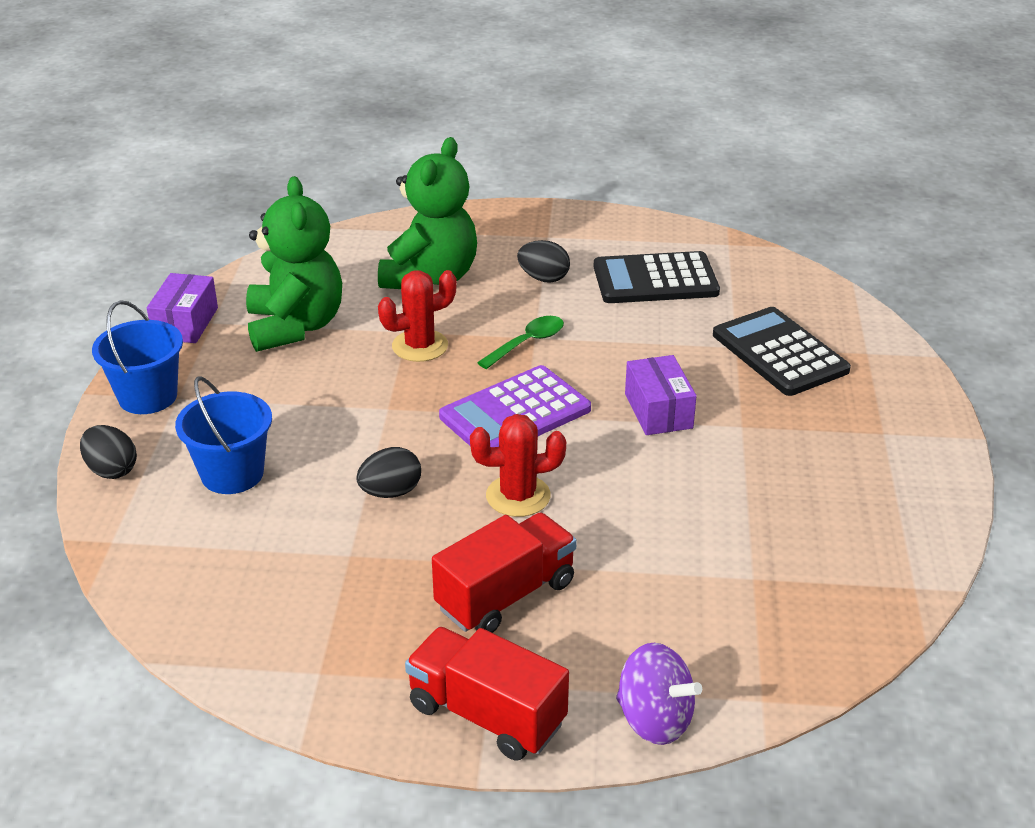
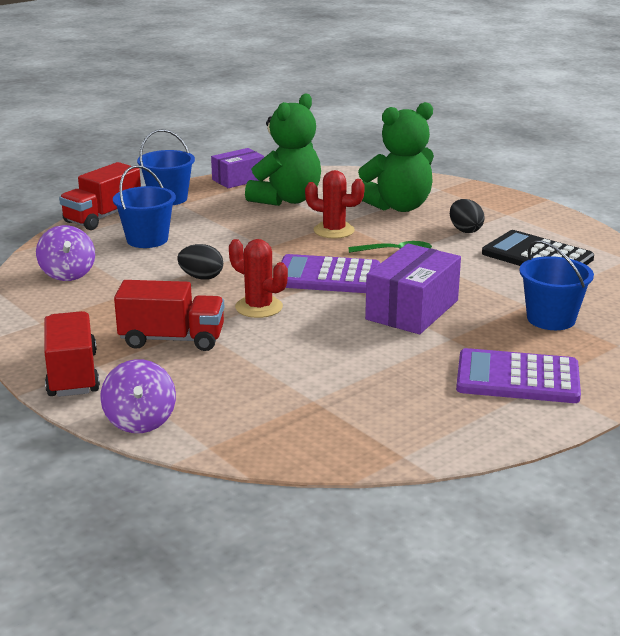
camera: 45 degrees right, 10 degrees down
(111, 470) = (103, 217): black egg -> red truck
(225, 582) = (68, 274): none -> purple spinning top
(658, 411) = (412, 310): purple box -> purple box, size x1.53
(779, 353) = (551, 319): black calculator -> blue bucket
(858, 439) = (517, 378): none -> purple calculator

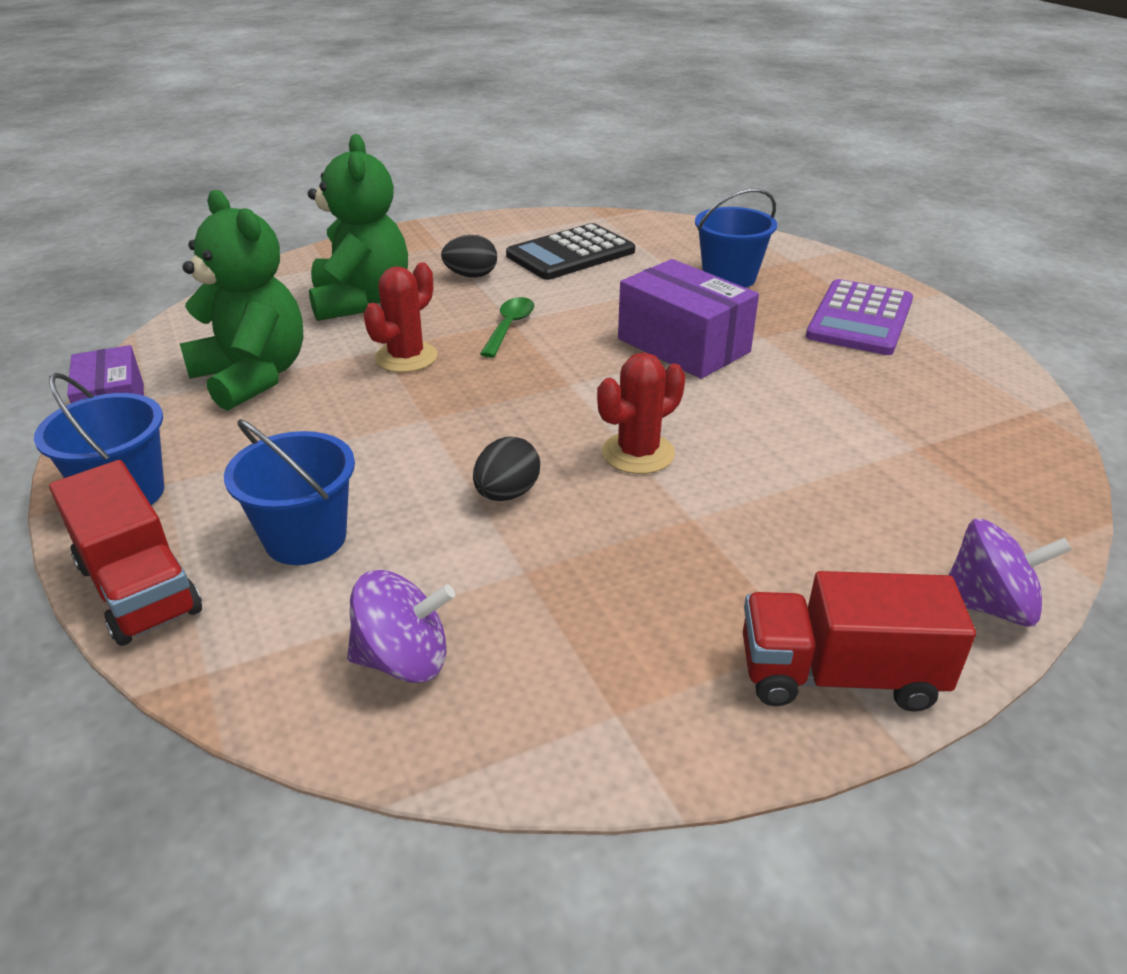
camera: 75 degrees left, 10 degrees up
(172, 339) = (725, 547): red truck -> none
(327, 276) = (559, 385): purple calculator -> none

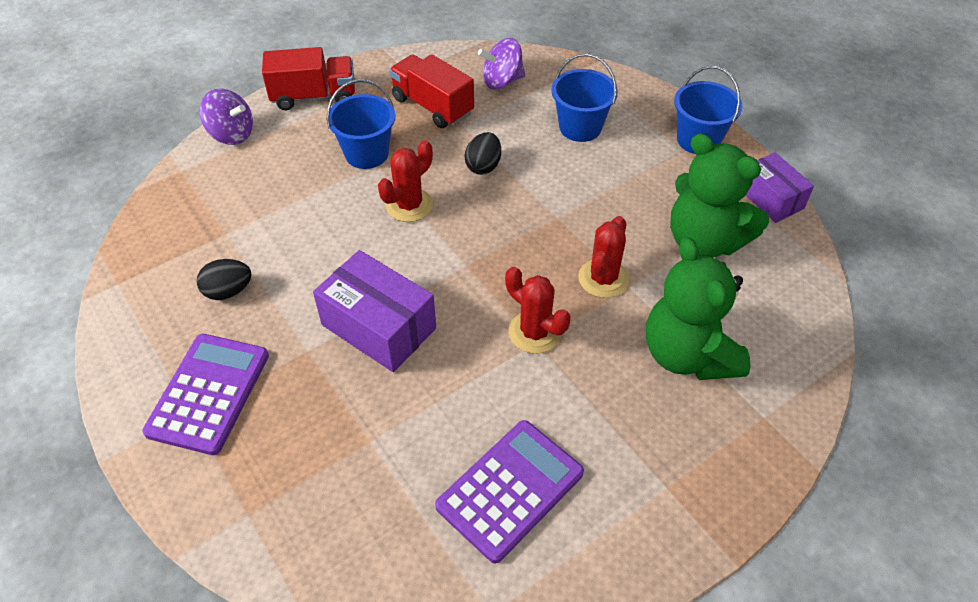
camera: 170 degrees right, 15 degrees up
(139, 588) = (641, 95): red truck -> red truck (432, 106)
(471, 276) = (604, 419): black egg -> black egg (228, 291)
(509, 327) = (534, 332): green spoon -> red cactus
(570, 254) = (510, 489): black calculator -> purple calculator
(729, 277) = (327, 458): blue bucket -> blue bucket (366, 153)
(989, 605) = (231, 134): purple spinning top -> purple spinning top turned 150 degrees counterclockwise

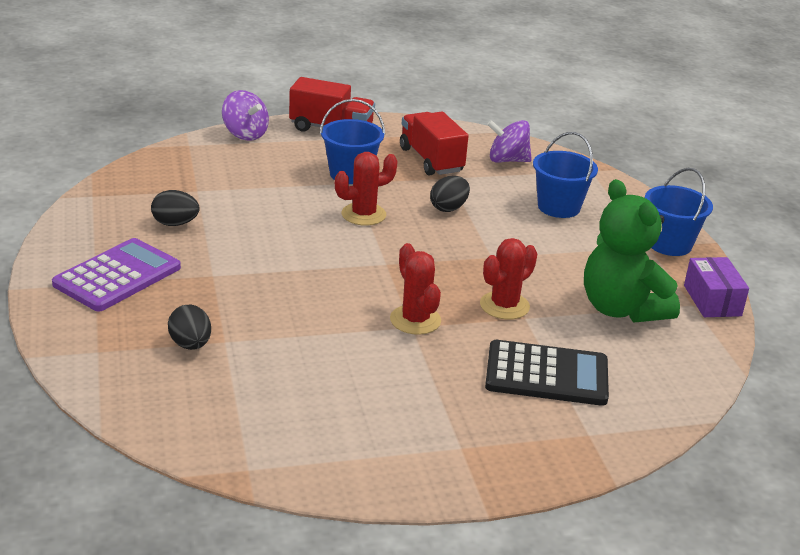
camera: 20 degrees right, 20 degrees down
(338, 462) = (190, 345): none -> black egg
(378, 326) = (282, 278): purple box -> none
(510, 489) = (320, 404): purple calculator -> none
(688, 354) = (546, 374): green teddy bear -> black calculator

